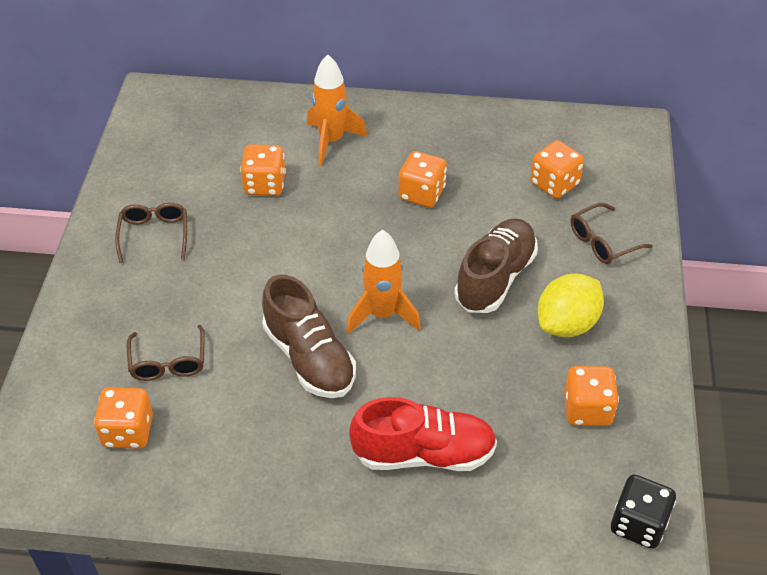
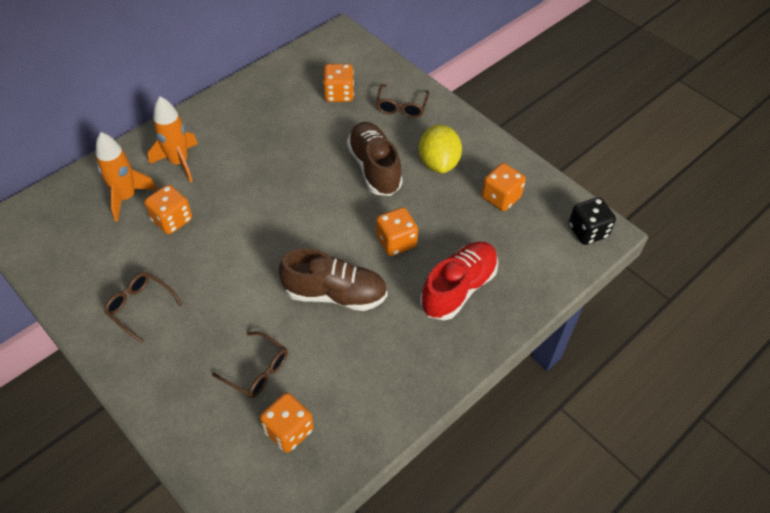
camera: 50 degrees left, 5 degrees up
(382, 314) = (342, 236): orange rocket -> orange rocket (126, 197)
(421, 194) = (275, 153): orange dice -> orange dice (396, 242)

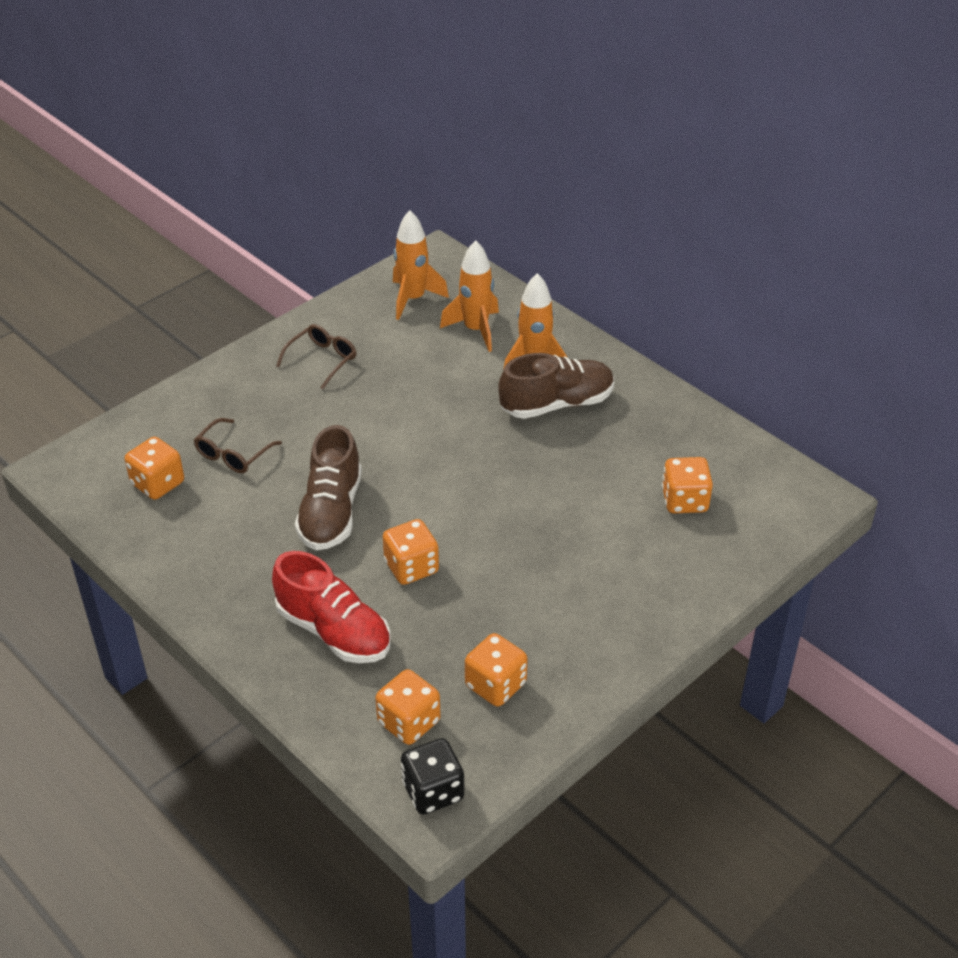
camera: 90 degrees right, 10 degrees down
(70, 240) = (413, 299): none -> orange rocket
(172, 220) = (443, 368): orange dice -> orange dice (409, 722)
(374, 168) = (542, 543): brown shoe -> brown shoe (557, 404)
(401, 107) = (670, 570): brown glasses -> none
(438, 163) = (558, 613): yellow lemon -> none

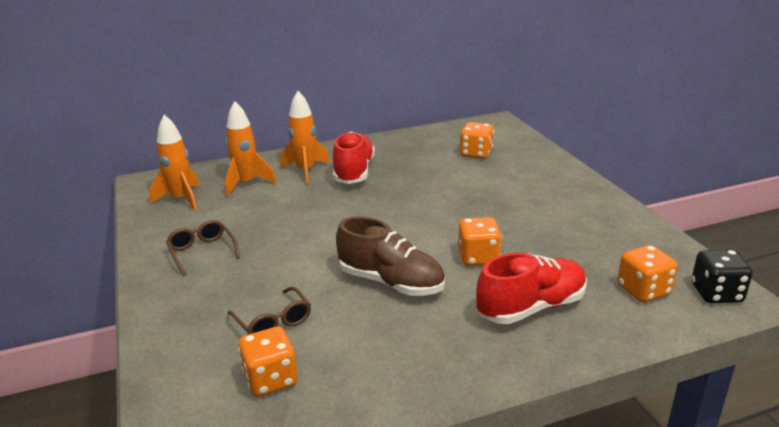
camera: 65 degrees left, 15 degrees down
(495, 685) = (614, 247): orange dice -> none
(557, 404) = (354, 172): brown shoe -> red shoe

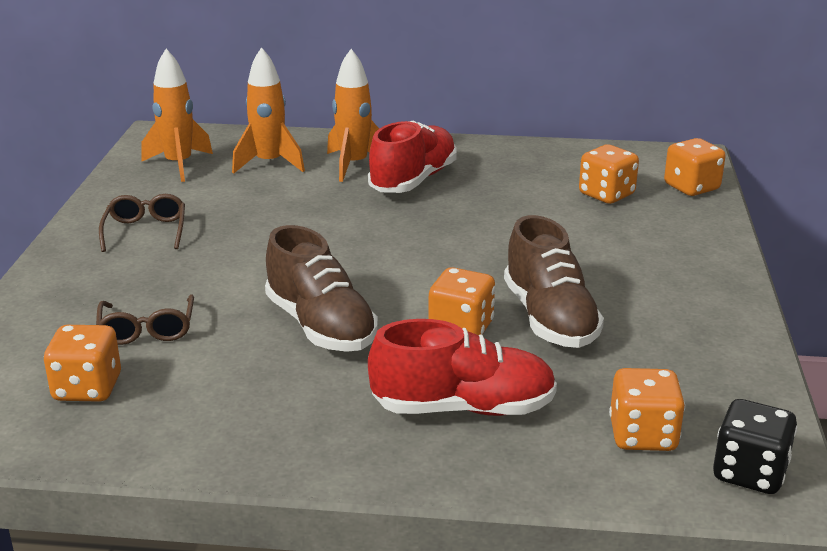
camera: 25 degrees right, 0 degrees up
(517, 138) = (691, 187): none -> orange dice
(522, 236) = (549, 319): none -> brown shoe

